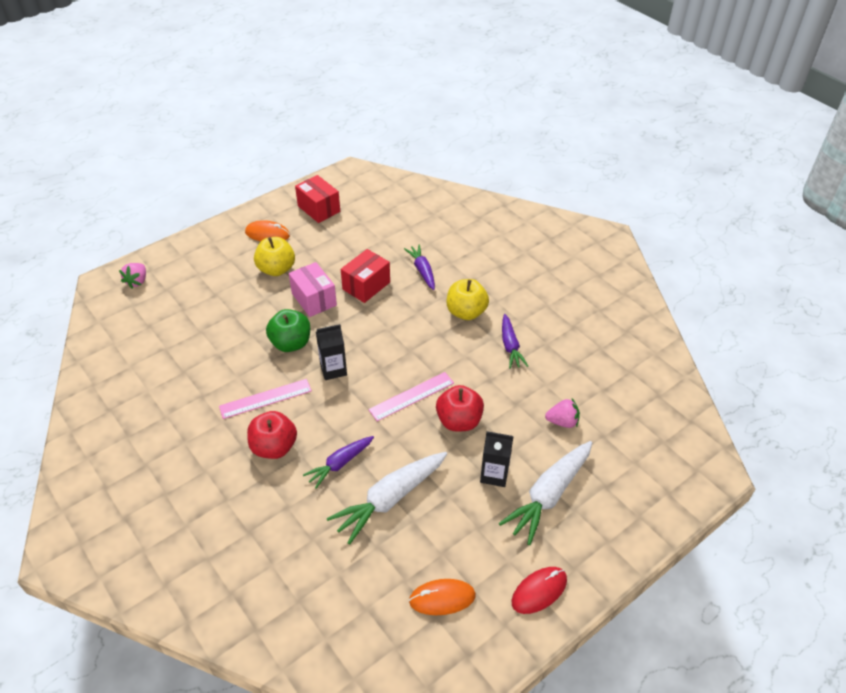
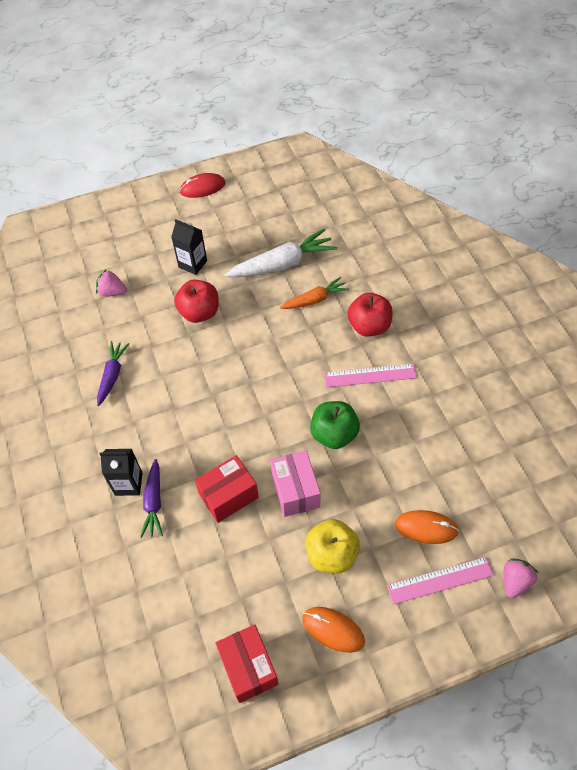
camera: 160 degrees left, 10 degrees up
(333, 369) = (297, 391): black carton -> black carton (128, 484)
(340, 464) = (314, 299): purple carrot -> orange carrot
(411, 396) = (231, 345): pink ruler -> pink ruler (440, 580)
(442, 598) = (269, 197): orange mouse -> orange mouse (426, 528)
(466, 312) = (134, 428): yellow apple -> none
(549, 495) = (159, 241): white carrot -> none

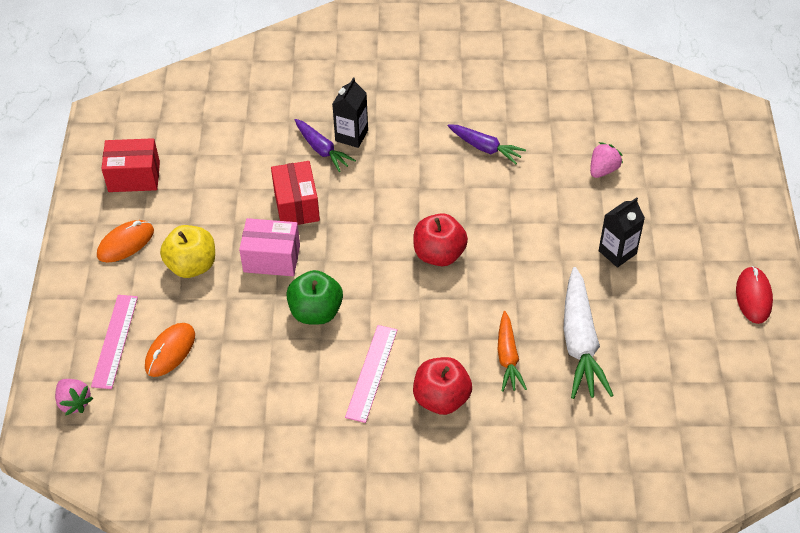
camera: 110 degrees right, 5 degrees down
(154, 502) = (322, 149): purple carrot -> purple carrot turned 150 degrees counterclockwise
(199, 312) = (537, 240): red apple -> red apple (439, 254)

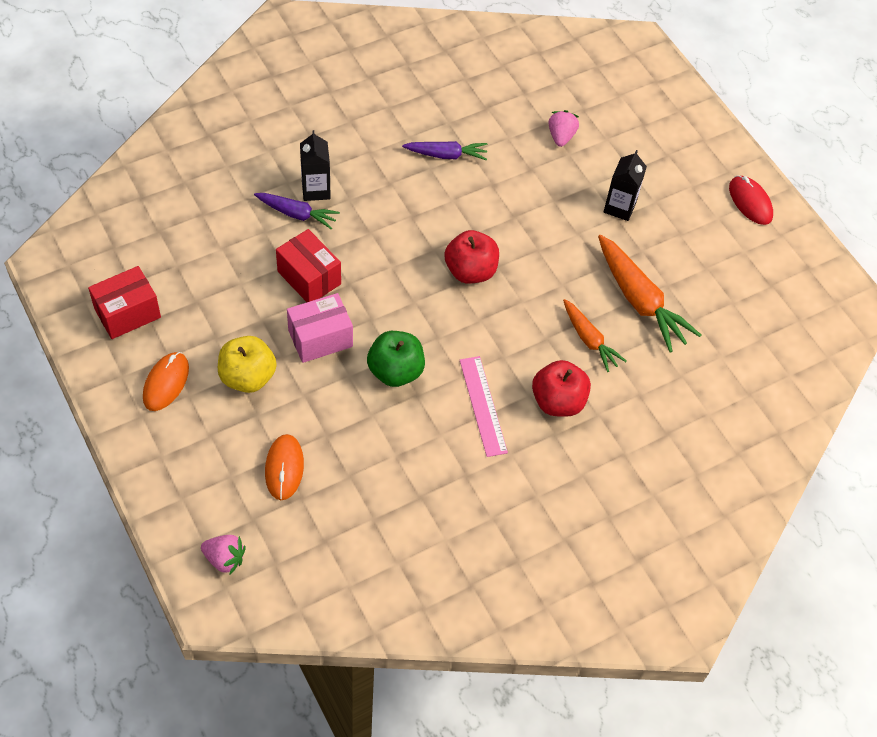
camera: 35 degrees left, 5 degrees up
(115, 341) = (223, 482): pink ruler -> none
(580, 342) = (639, 300): white carrot -> orange carrot

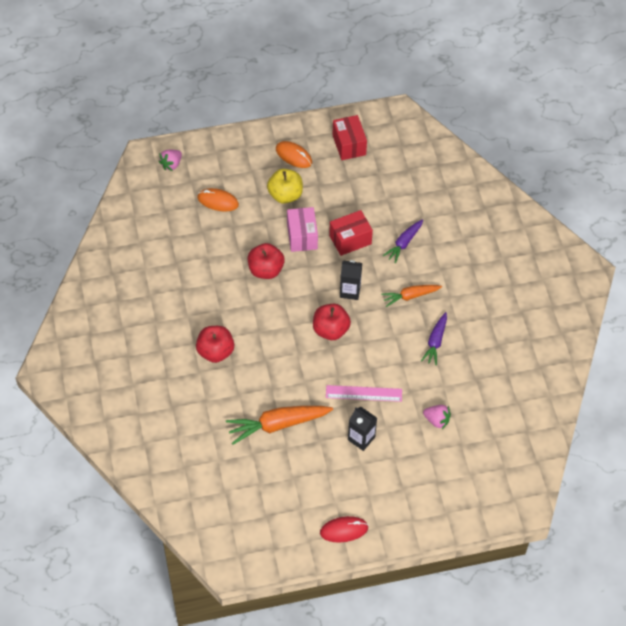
camera: 110 degrees right, 0 degrees up
(316, 190) = (422, 258): black carton -> black carton (350, 291)
(395, 371) = (266, 270): green apple -> red apple
(483, 405) = (226, 310): pink ruler -> pink ruler (363, 393)
(589, 340) = (256, 384): orange carrot -> orange carrot (410, 296)

